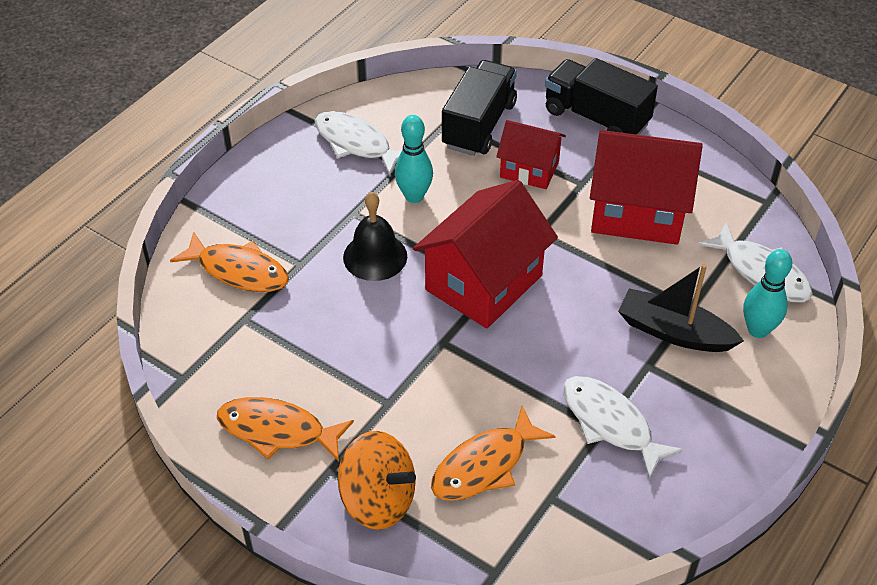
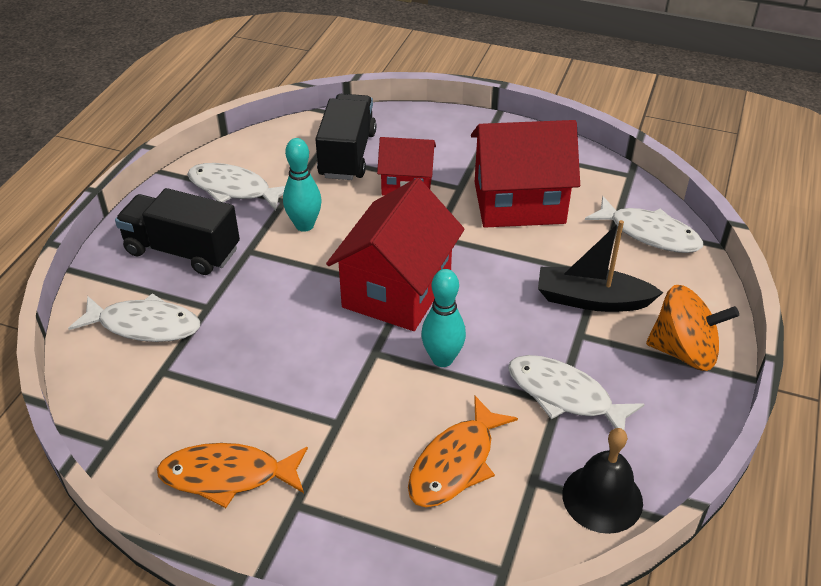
camera: 15 degrees left, 5 degrees down
(238, 271) = (144, 325): orange fish -> white fish
(375, 256) = (282, 286): black bell -> black bell (602, 498)
(378, 500) = (356, 524): orange spinning top -> orange spinning top (684, 351)
(596, 118) = (453, 131): black truck -> black truck (182, 251)
(758, 330) = (666, 283): turquoise bowling pin -> turquoise bowling pin (442, 359)

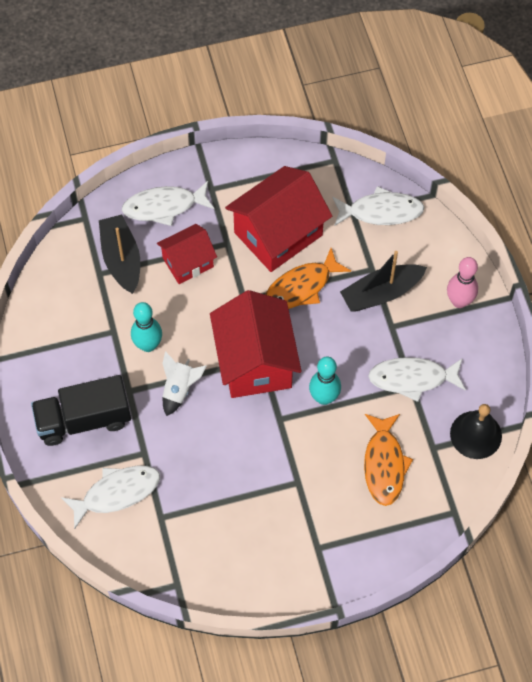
camera: 35 degrees left, 20 degrees up
(227, 476) = (265, 557): orange fish -> orange fish (301, 287)
(234, 189) = (67, 343): white fish -> white fish (164, 206)
(297, 274) = (179, 389): none -> white rocket
(347, 154) = (121, 259): black truck -> black boat
(684, 351) = (459, 301): orange spinning top -> pink bowling pin

